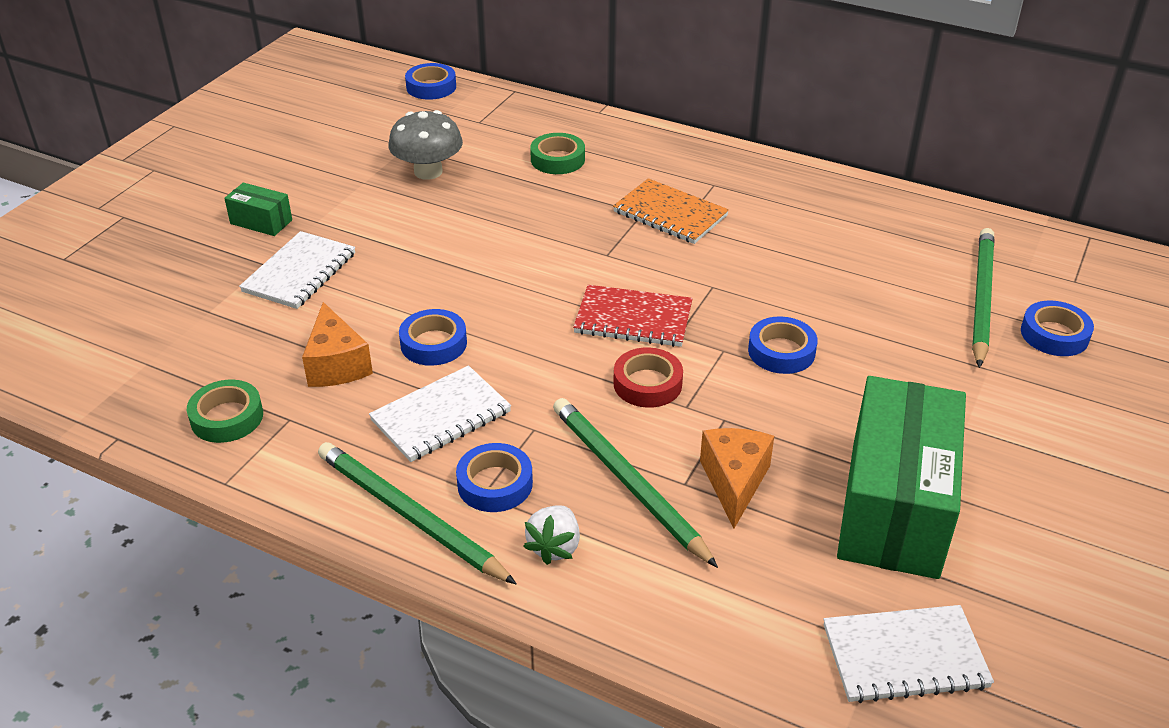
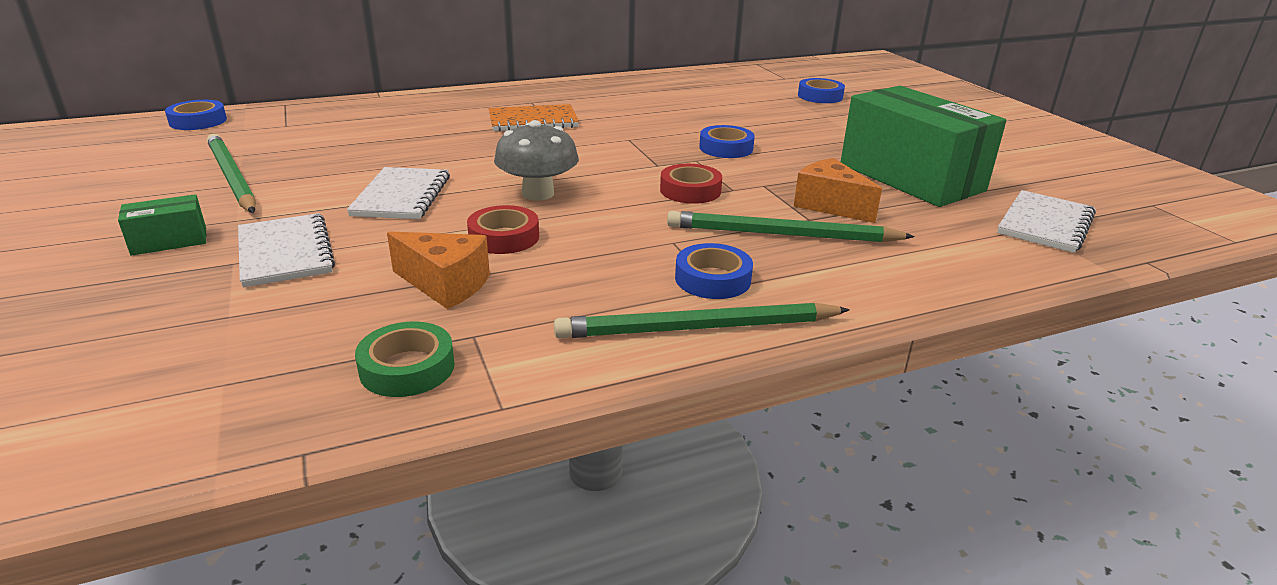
camera: 50 degrees left, 10 degrees down
(428, 172) = (294, 160): grey mushroom -> grey mushroom (538, 194)
(433, 343) = (504, 237): blue tape -> red tape
(441, 416) = (597, 268): white notebook -> white notebook (402, 196)
(554, 547) = (816, 285): white strawberry -> none
(557, 159) = (396, 123): green tape -> none
(633, 319) = (616, 169): red notebook -> none
(981, 298) = (764, 96): green pencil -> green pencil (231, 177)

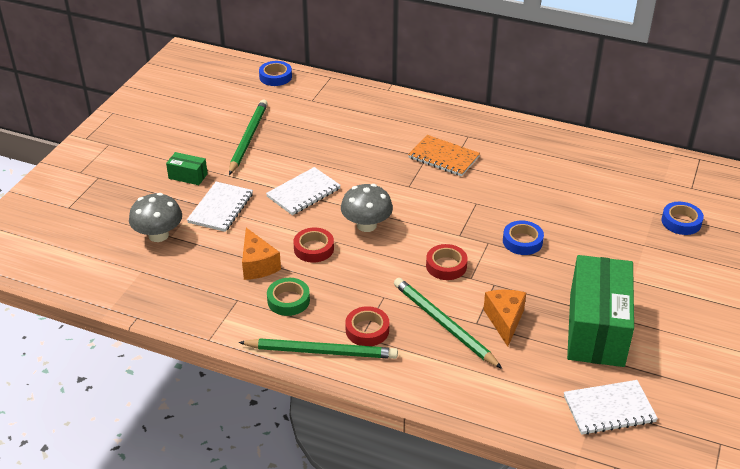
camera: 45 degrees right, 10 degrees up
(199, 324) = (158, 235): none -> grey mushroom
(407, 368) = (199, 301): green tape -> green tape (288, 300)
(698, 328) = (321, 351): green pencil -> green pencil turned 150 degrees clockwise
(713, 279) = (367, 330): blue tape -> red tape

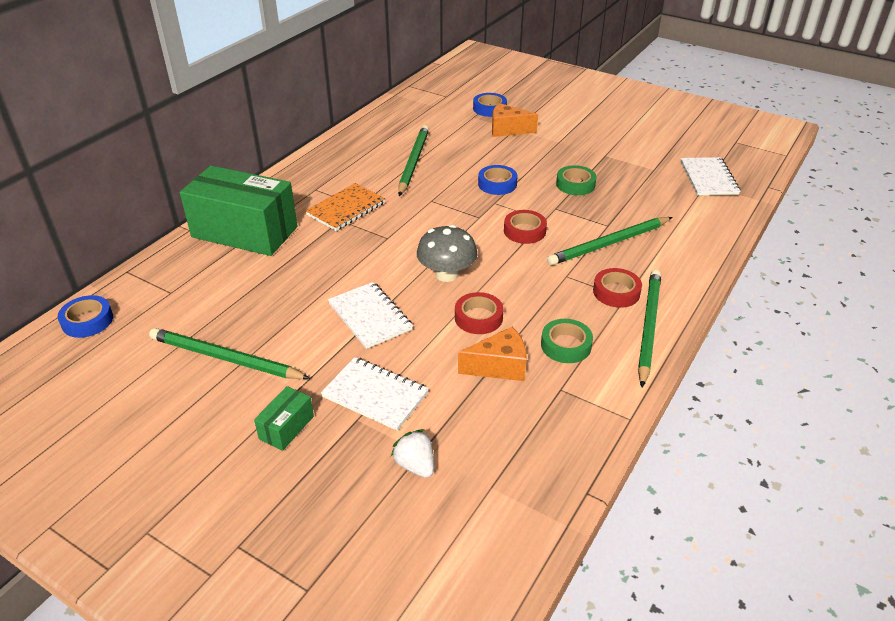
camera: 80 degrees left, 0 degrees up
(158, 235) = (415, 465): grey mushroom -> white strawberry
(504, 320) = (605, 210): orange cheese -> orange cheese (507, 130)
(539, 183) = (413, 162): none -> green pencil
(545, 297) = (575, 184): none -> green tape
(596, 329) = (617, 168): green box -> green box (244, 232)

